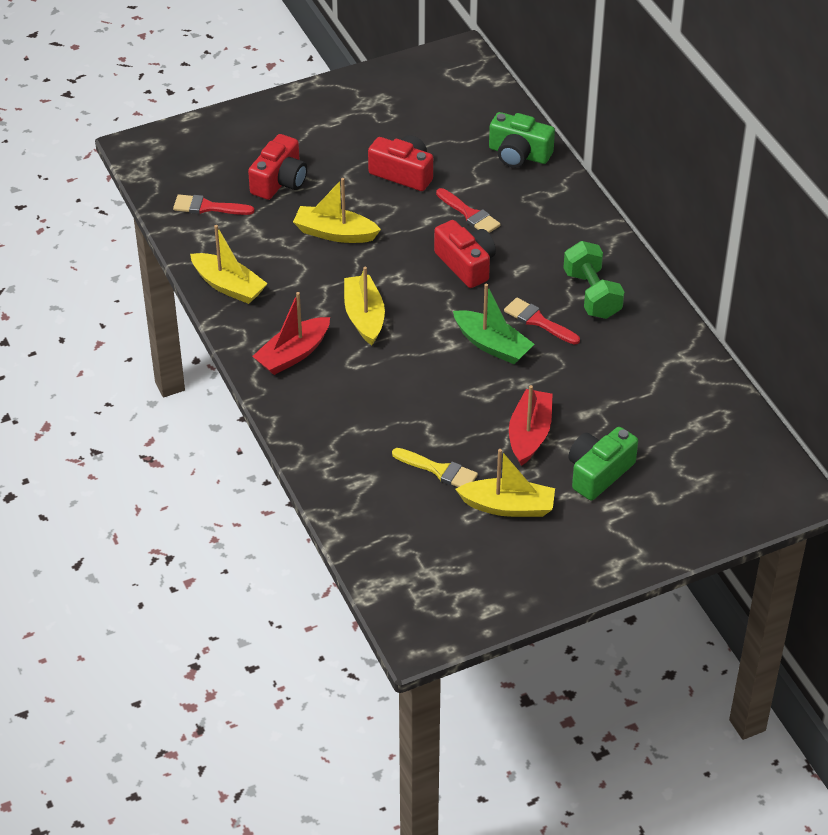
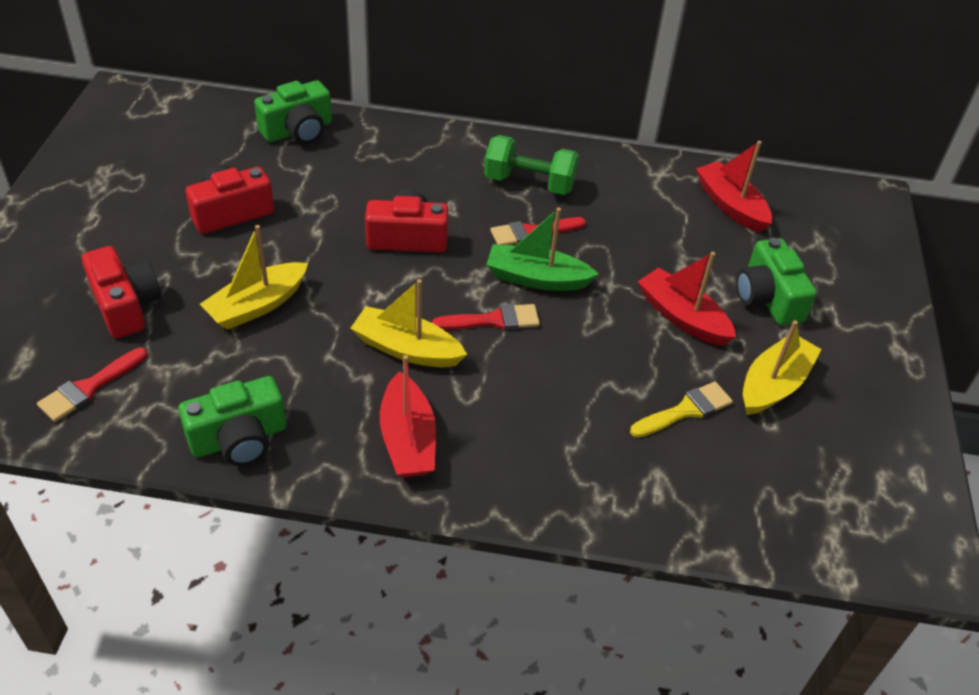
camera: 60 degrees left, 0 degrees up
(228, 286) = (239, 439): yellow boat -> green camera
(470, 214) = (341, 200): red brush -> red brush (493, 320)
(492, 345) = (537, 278): green boat -> green boat turned 150 degrees counterclockwise
(689, 413) = (730, 205): none -> red boat

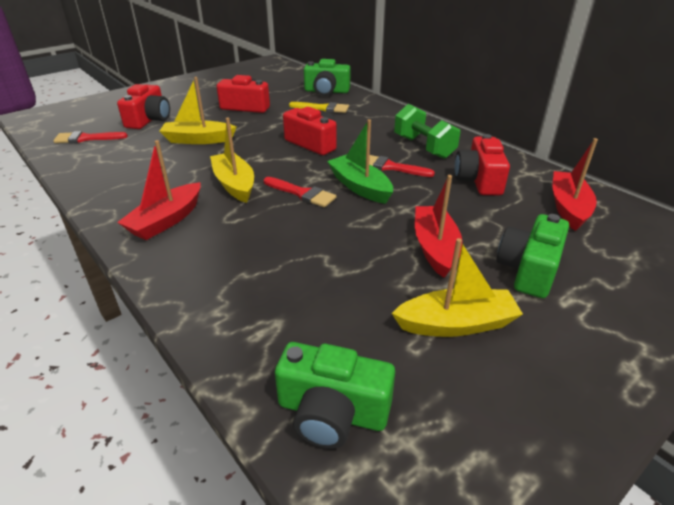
camera: 45 degrees right, 10 degrees down
(239, 439) = (100, 181): green camera -> green camera (332, 412)
(629, 208) = (478, 180): none -> red camera
(685, 410) = (356, 299): yellow brush -> yellow brush (323, 108)

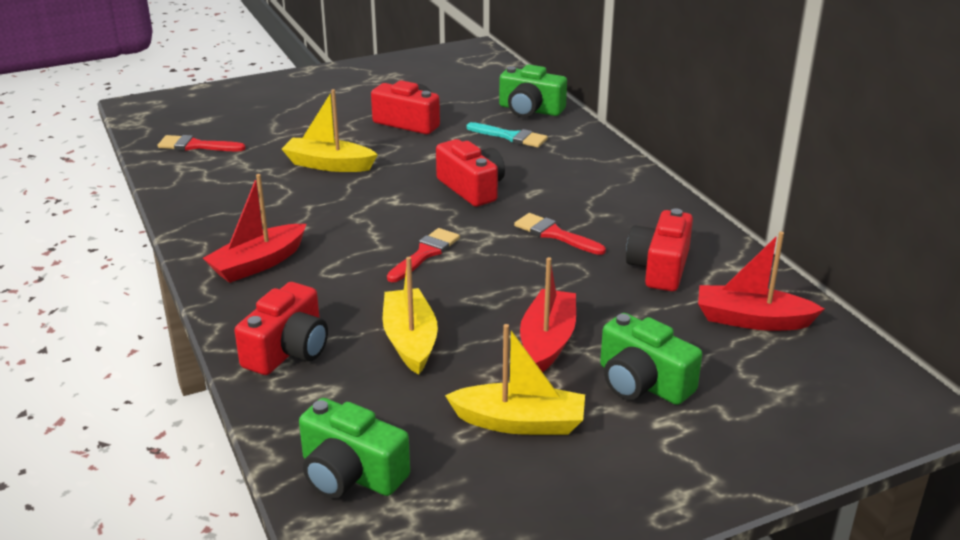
camera: 15 degrees right, 5 degrees down
(149, 120) = (278, 128): red camera -> red camera (288, 350)
(234, 184) = (350, 231): yellow boat -> yellow boat (410, 340)
(302, 193) = (425, 253): red brush -> red brush turned 105 degrees counterclockwise
(323, 108) = (511, 137): yellow brush -> turquoise brush
(360, 187) = (500, 255): green boat -> none
(424, 147) = (616, 212): green dumbbell -> none
(528, 270) = (642, 383): green camera -> green camera turned 90 degrees counterclockwise
(568, 207) = (752, 320): red boat -> red boat turned 105 degrees counterclockwise

